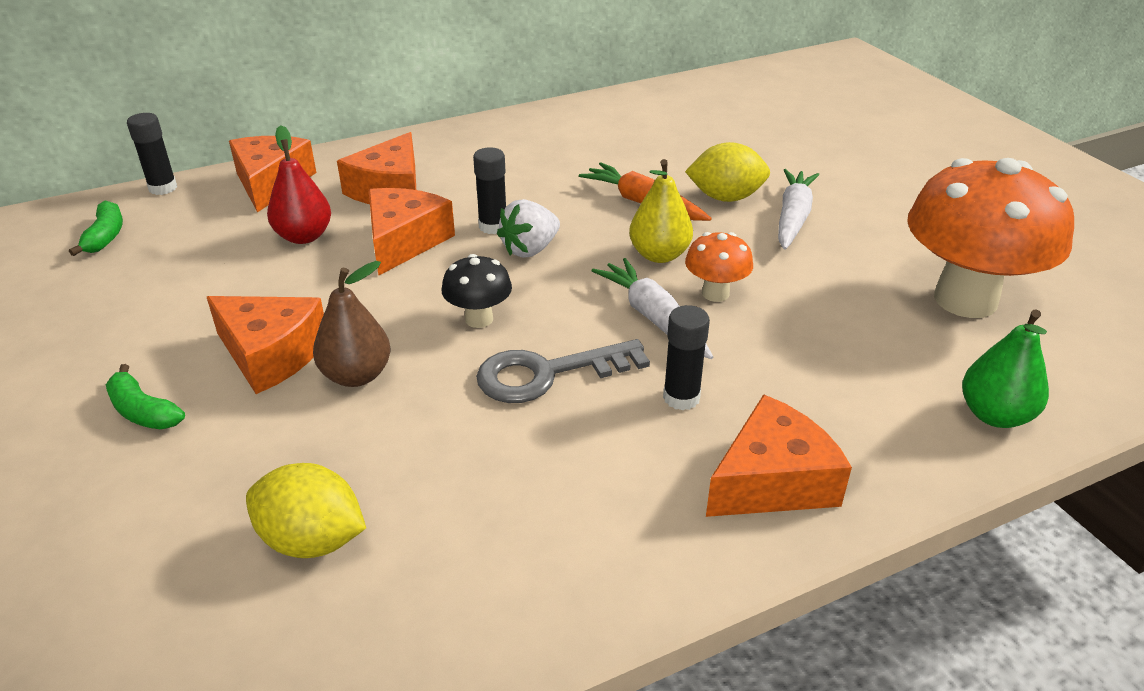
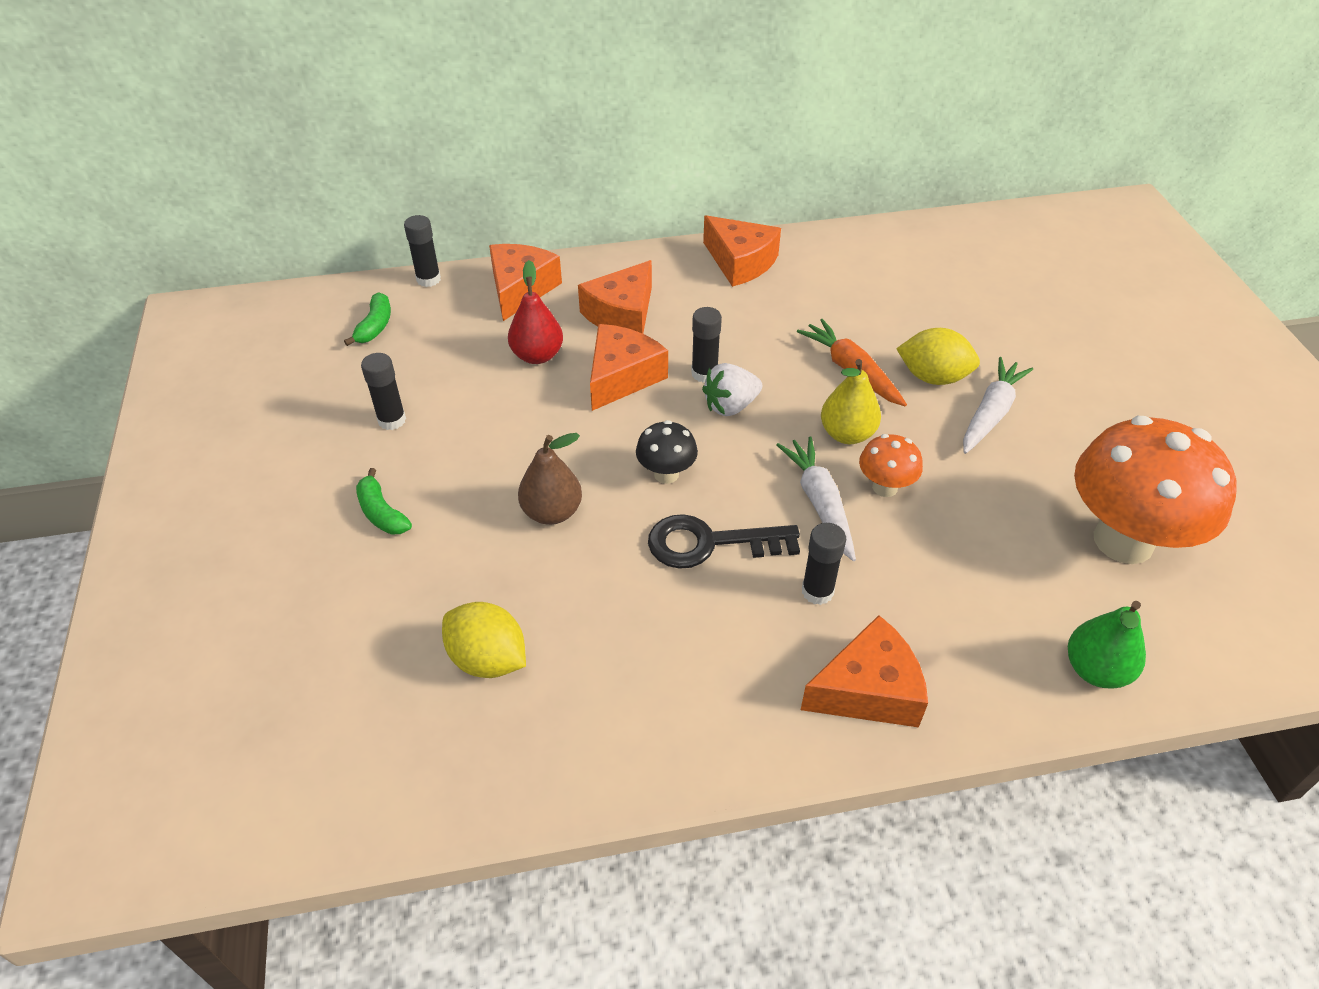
camera: 15 degrees right, 10 degrees up
(141, 319) = (392, 420): none -> black glue stick
(271, 354) = (488, 477): orange cheese -> orange cheese (740, 262)
(547, 374) = (710, 543): grey key -> black key

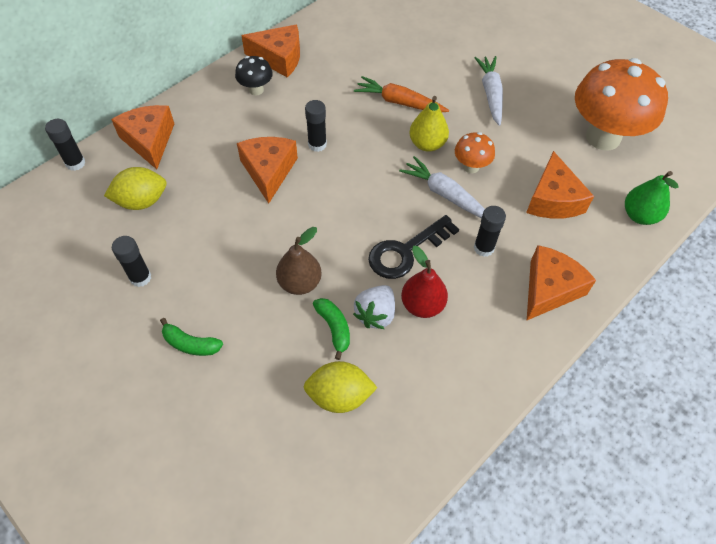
camera: 35 degrees left, 10 degrees up
(375, 326) = (66, 216): green banana -> green banana (334, 328)
(537, 355) = (201, 183): red pear -> red pear (422, 305)
(622, 314) = (233, 128): orange cheese -> orange cheese (553, 199)
(666, 474) = (347, 222): black mushroom -> black mushroom (256, 90)
(730, 406) = (349, 159): white strawberry -> white strawberry (375, 314)
(933, 377) = (445, 86): yellow lemon -> yellow lemon (142, 201)

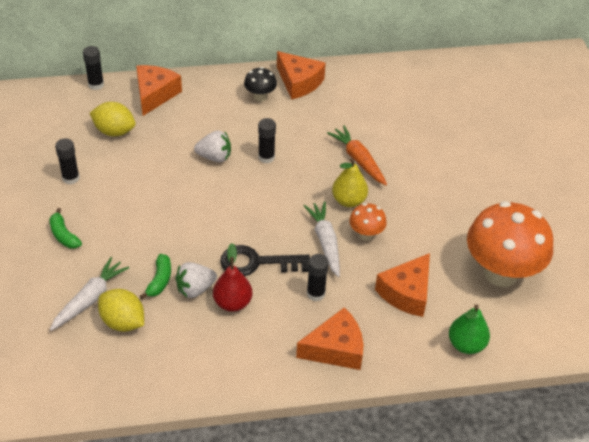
camera: 35 degrees right, 10 degrees down
(268, 171) = (214, 157): orange cheese -> white strawberry
(300, 283) = (165, 240): brown pear -> none
(490, 94) = (439, 192): white carrot -> white carrot (90, 299)

